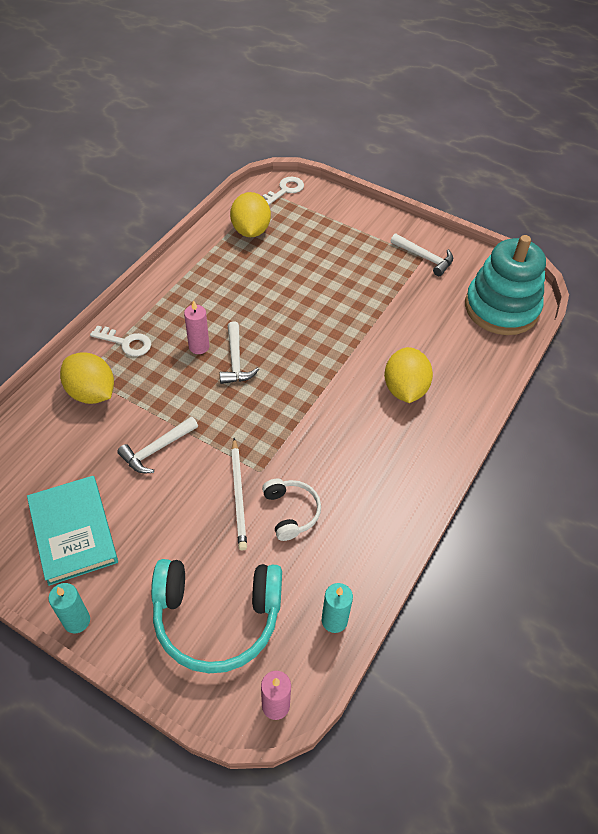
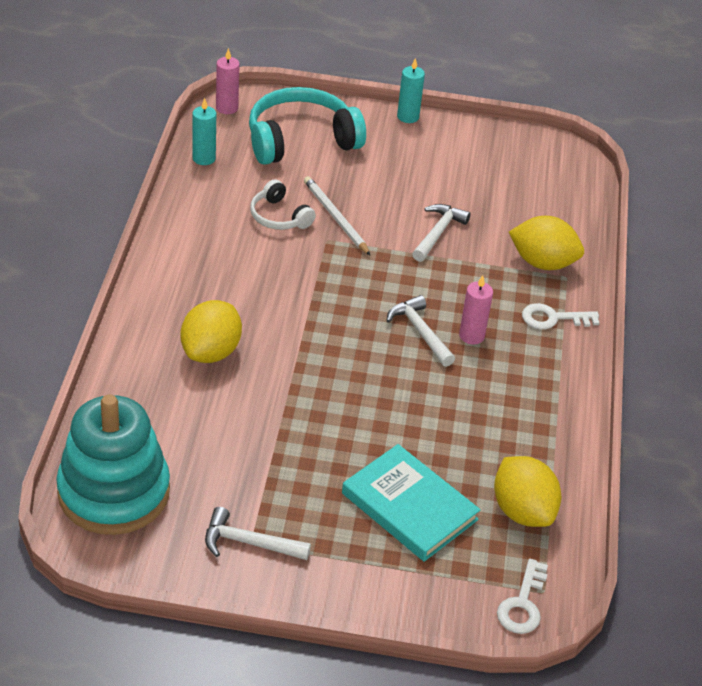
camera: 155 degrees right, 10 degrees down
(73, 531) = (459, 162): turquoise book -> turquoise book (409, 506)
(405, 389) = (211, 352): yellow lemon -> yellow lemon turned 45 degrees clockwise

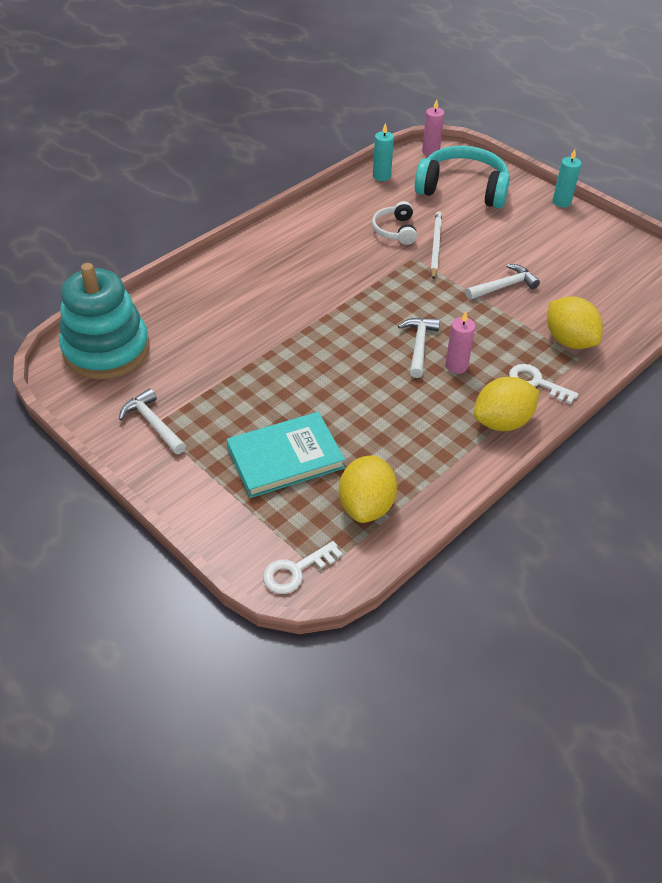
camera: 40 degrees right, 5 degrees up
(211, 352) = (258, 294): yellow lemon -> yellow lemon (502, 421)
(409, 506) = (285, 457): turquoise book -> turquoise book turned 75 degrees clockwise

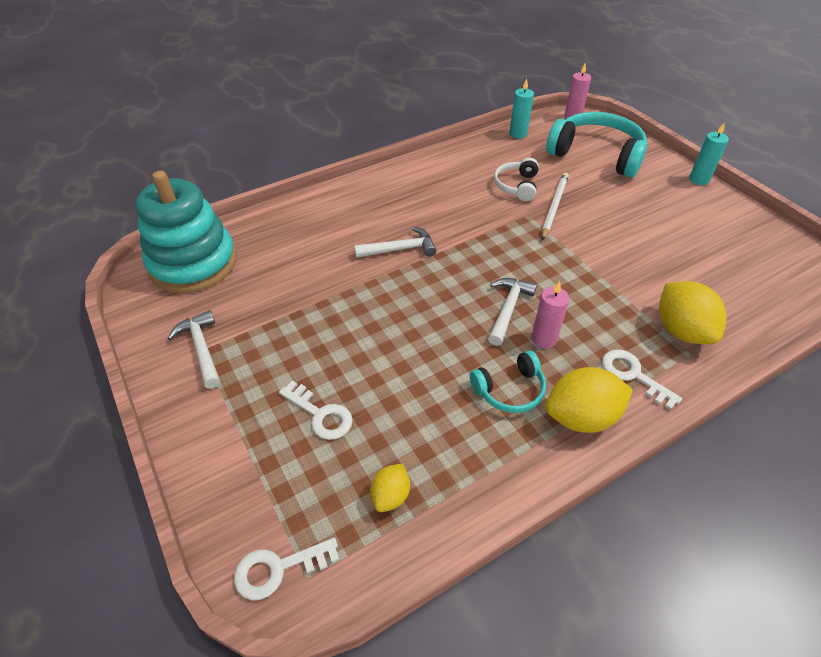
camera: 15 degrees right, 0 degrees up
(285, 457) = (321, 414): turquoise book -> white key
(366, 505) = (390, 495): yellow lemon -> yellow lemon, size x0.55
(438, 411) = (509, 390): none -> turquoise headphones
(503, 286) = (617, 258): white hammer -> white hammer (400, 249)

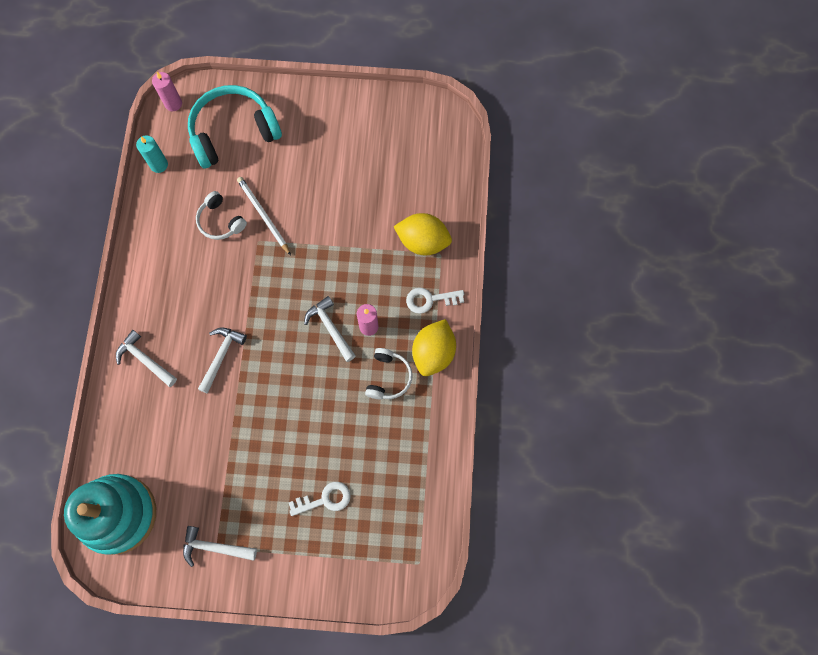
camera: 55 degrees left, 25 degrees up
(278, 569) = (404, 576): white key -> none
(351, 207) = (145, 360): none -> white hammer
(390, 495) = (405, 492): yellow lemon -> none
(509, 390) = (388, 377): turquoise headphones -> white headphones
(699, 179) = (317, 92): turquoise candle -> none

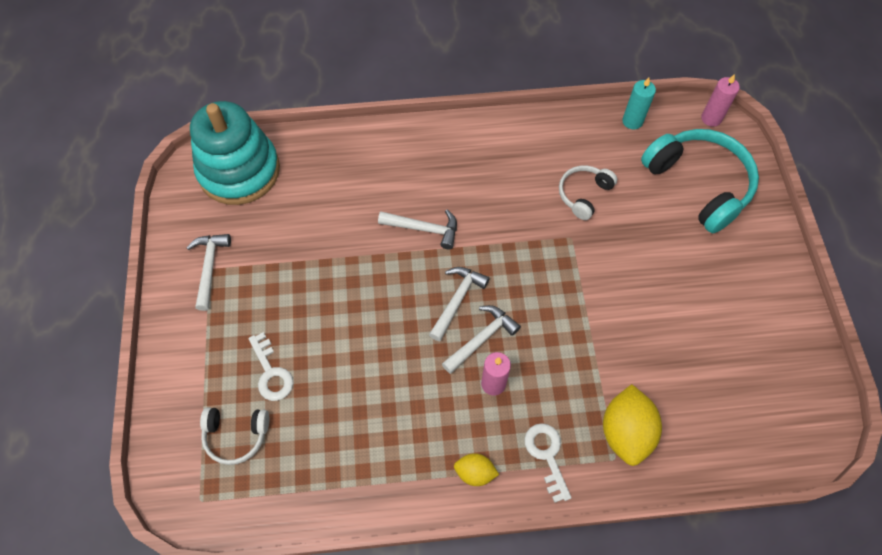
camera: 80 degrees right, 10 degrees down
(145, 360) = (406, 158): white hammer -> white hammer (457, 300)
(263, 215) = (604, 237): white pencil -> none
(388, 377) = (432, 420): white headphones -> white headphones (236, 435)
(433, 353) = (475, 473): yellow lemon -> yellow lemon, size x0.55

